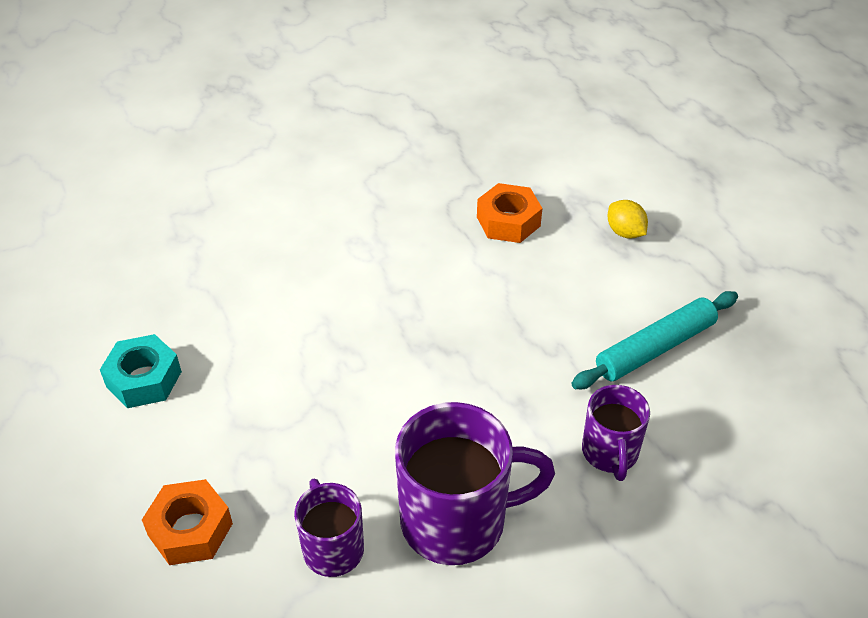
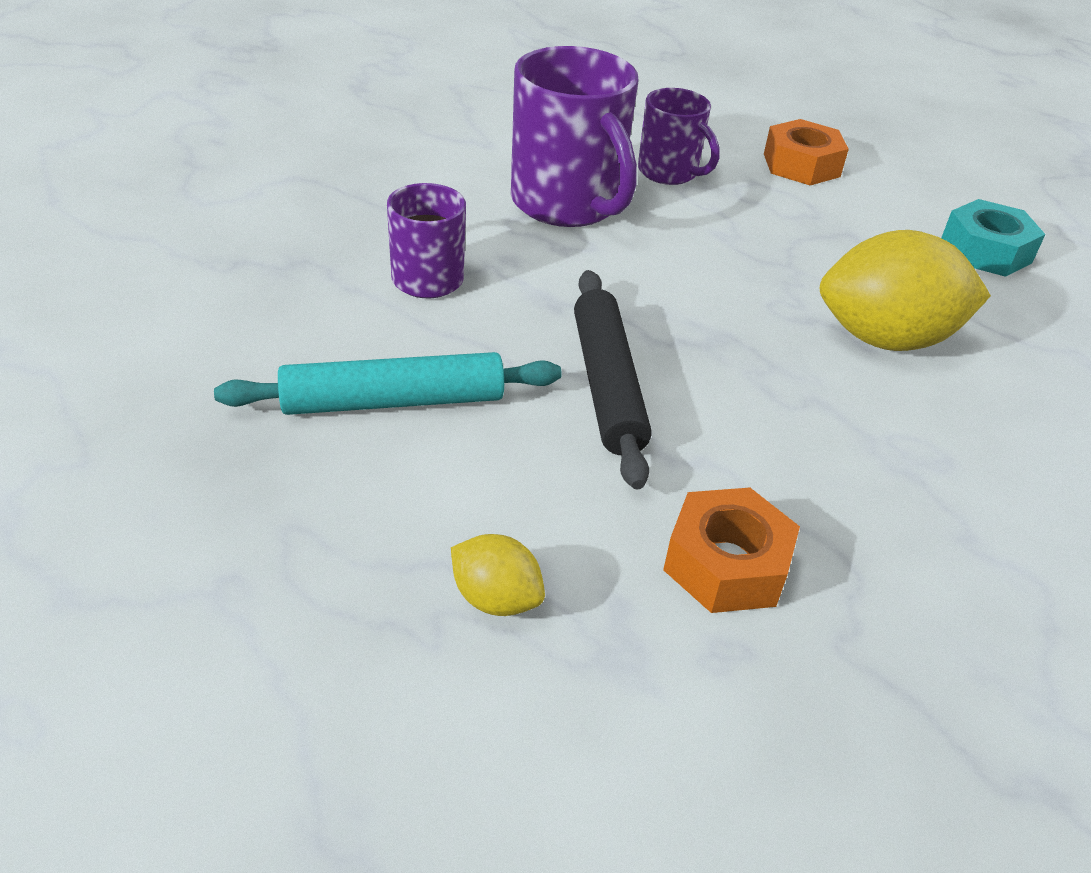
camera: 155 degrees right, 5 degrees down
(307, 321) = (885, 339): none -> yellow lemon
(457, 521) = (567, 204): purple mug -> purple mug turned 90 degrees counterclockwise
(516, 329) = (607, 385): none -> black rolling pin
(655, 348) = (393, 401): turquoise rolling pin -> turquoise rolling pin turned 45 degrees clockwise

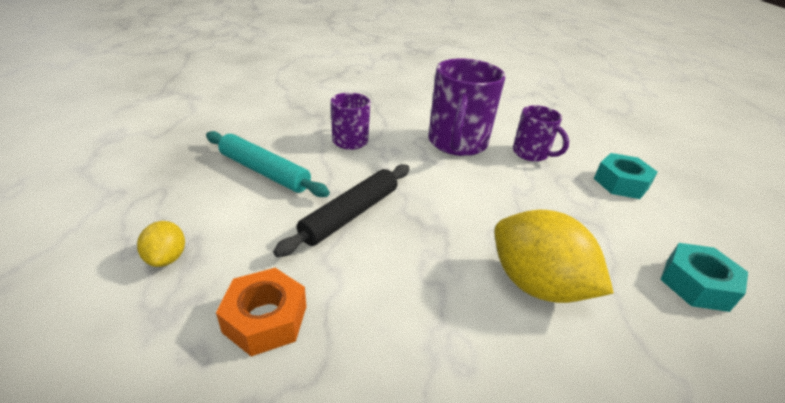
camera: 45 degrees right, 5 degrees down
(669, 173) = (531, 154): purple mug -> purple mug turned 45 degrees counterclockwise
(801, 165) = (621, 183): orange nut -> turquoise nut

